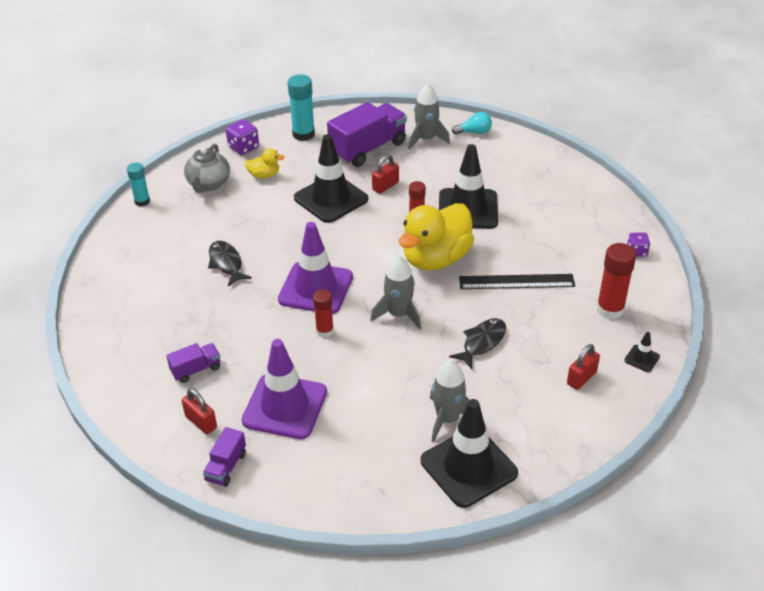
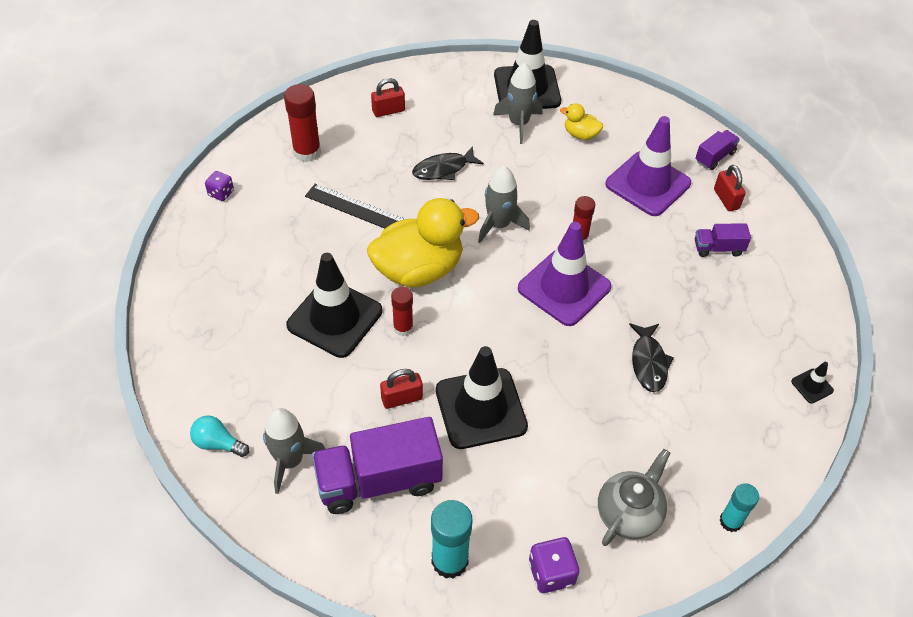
camera: 155 degrees left, 10 degrees up
(264, 175) = (546, 494): yellow duck -> yellow duck (580, 134)
(642, 358) = (326, 105): black traffic cone -> black traffic cone (812, 386)

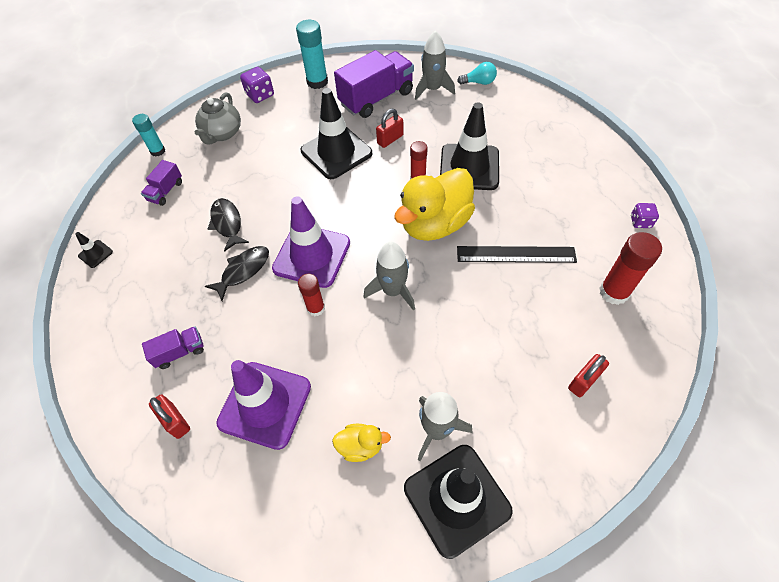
camera: 160 degrees right, 5 degrees up
(443, 169) = (477, 330): black fish -> black fish (243, 271)
(714, 157) = (193, 484): purple truck -> purple truck (166, 191)

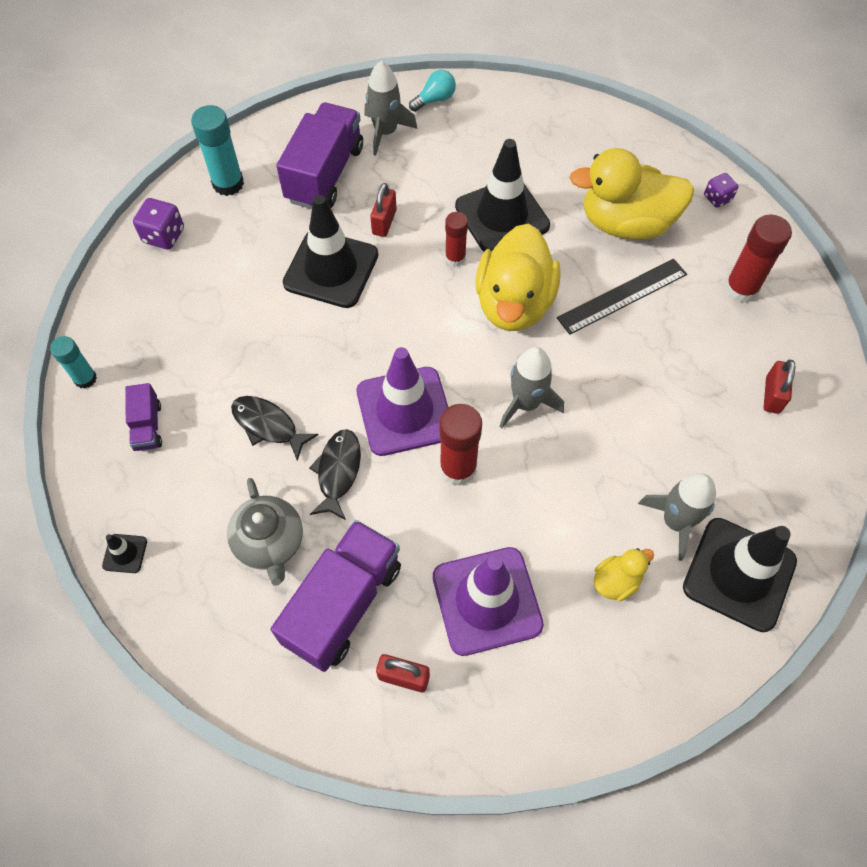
camera: 35 degrees left, 5 degrees up
(180, 352) = (343, 604): purple truck -> purple truck, size x2.04
(222, 134) = (157, 313): grey teapot -> grey teapot (270, 543)
(316, 308) = (458, 468): red glue stick -> red glue stick, size x1.58
(555, 208) = (626, 223): none -> yellow duck

